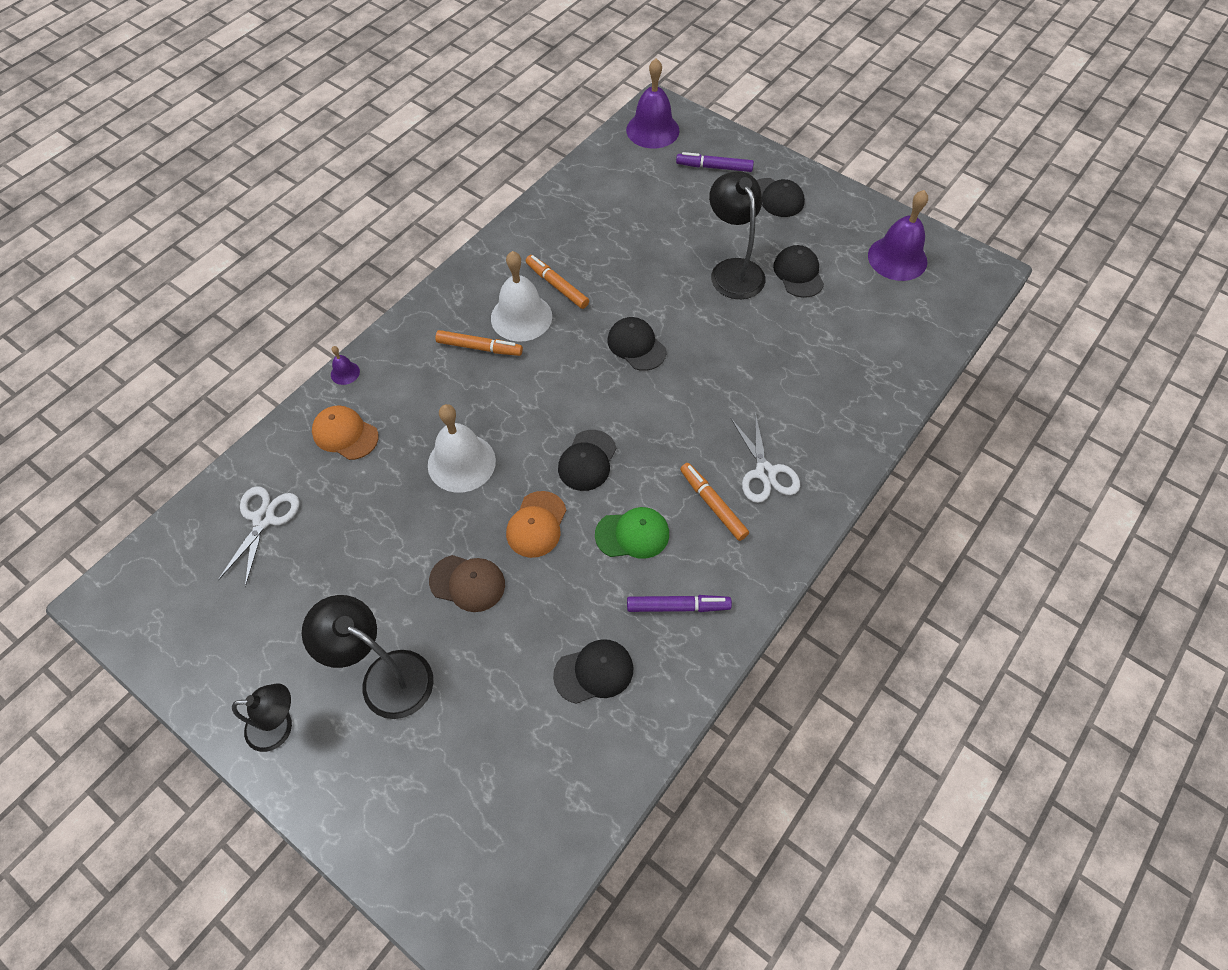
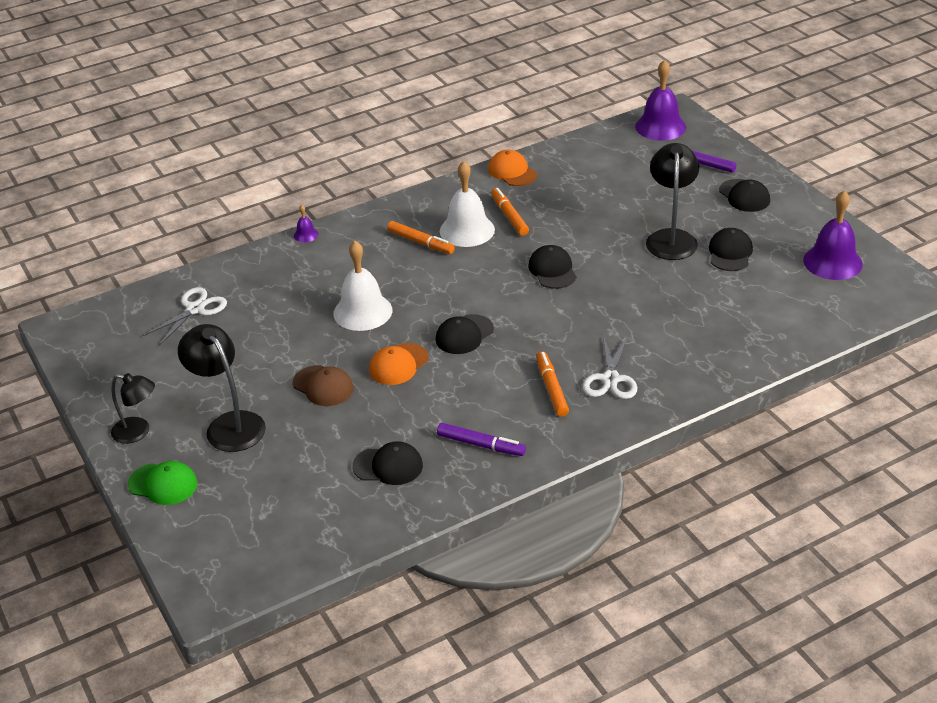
camera: 25 degrees right, 20 degrees down
(345, 434) = (284, 273): orange cap -> orange cap (512, 172)
(632, 534) = (472, 390): green cap -> green cap (163, 484)

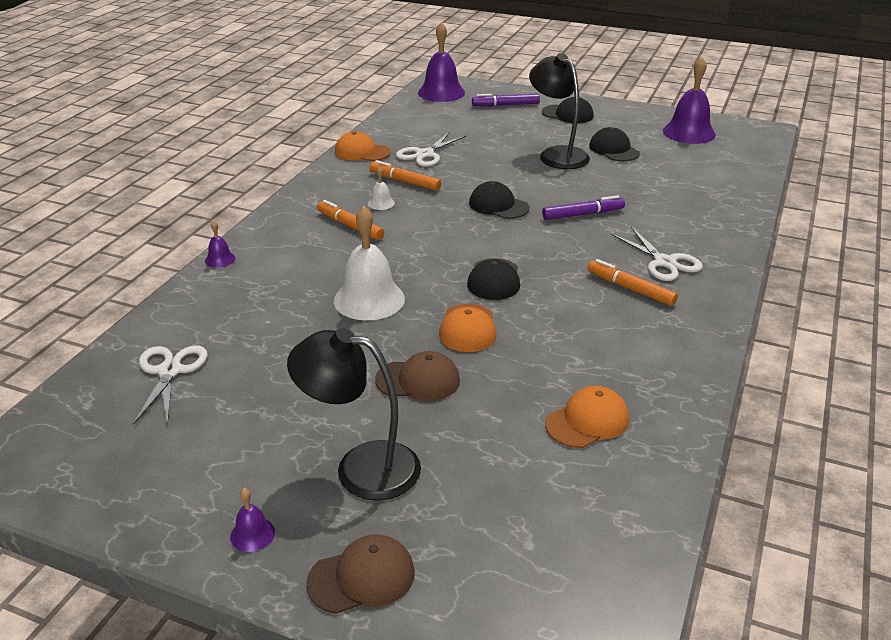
camera: 40 degrees left, 5 degrees down
(138, 432) = (252, 534): black lamp -> purple bell
(163, 484) = (362, 577): green cap -> brown cap
(388, 466) = (587, 421): black cap -> orange cap
(421, 242) = (350, 226): orange marker -> orange marker turned 135 degrees counterclockwise
(467, 230) = (381, 203): white bell -> white bell, size x0.45
(481, 445) = (642, 360): purple marker -> purple marker (583, 214)
(559, 194) = (425, 154): none -> white scissors

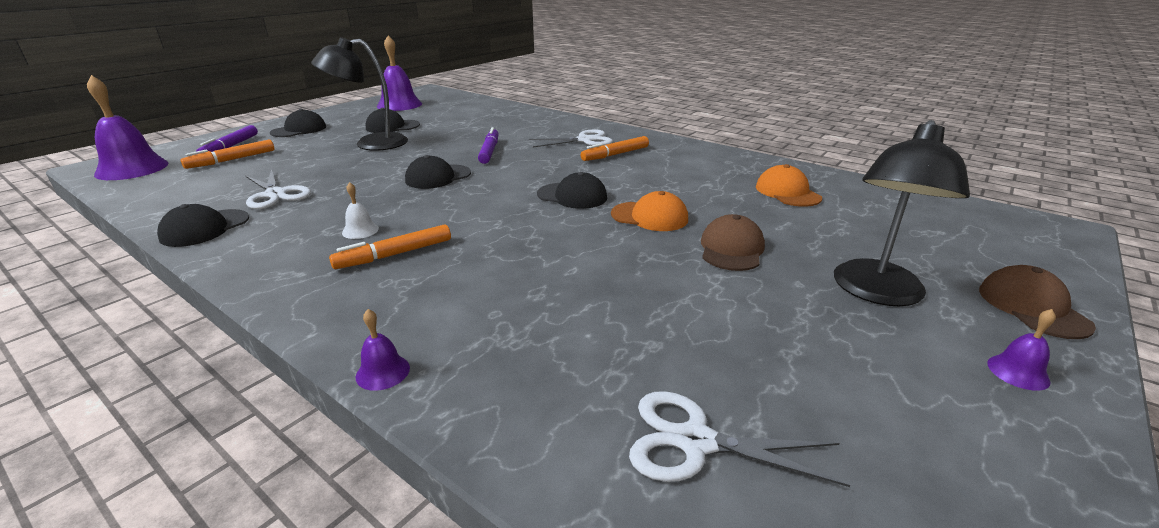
camera: 75 degrees left, 5 degrees down
(362, 152) = (205, 228): orange cap -> black cap
(369, 299) = (573, 259): white bell -> none
(405, 181) = (326, 212): orange marker -> orange marker (231, 160)

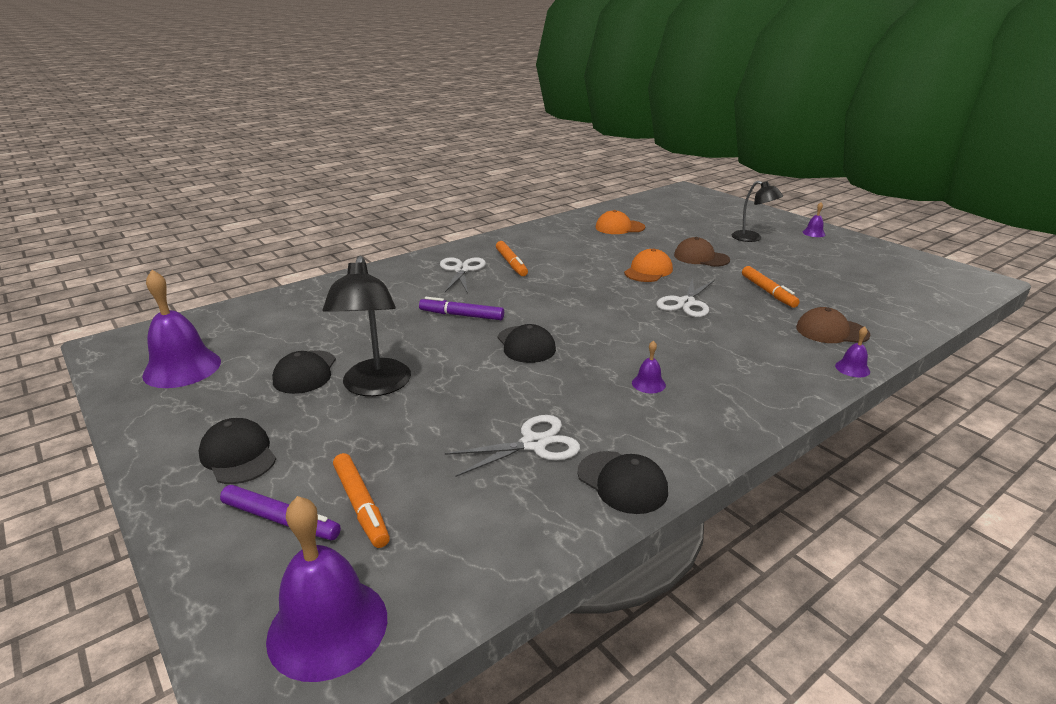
camera: 75 degrees left, 0 degrees up
(360, 230) = (648, 384): white bell -> purple bell
(394, 254) = (699, 366): orange marker -> orange marker (768, 292)
(572, 196) = (600, 290): black cap -> none
(695, 442) = (879, 297): white scissors -> white scissors (686, 303)
(876, 293) = (752, 238): black lamp -> black lamp, size x0.65
(1032, 307) = (763, 216): brown cap -> brown cap (831, 331)

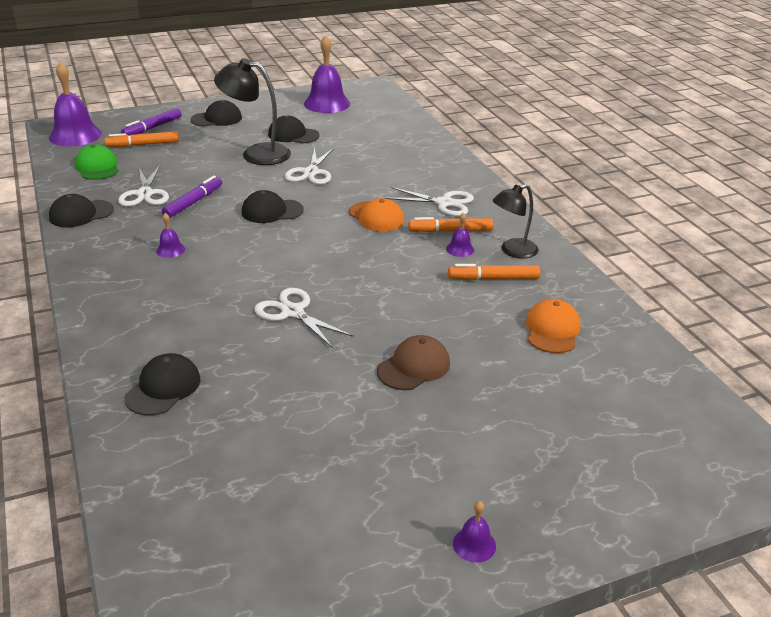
camera: 105 degrees right, 5 degrees up
(420, 340) = (311, 172): none -> white scissors
(461, 315) = (343, 192): purple marker -> purple marker (193, 202)
(468, 527) = (97, 167): none -> green cap
(648, 271) = (390, 312): orange cap -> orange cap (376, 217)
(752, 238) = (470, 448): black lamp -> black lamp (513, 251)
(768, 292) = (282, 383): orange marker -> orange marker (493, 278)
(831, 331) = (163, 388): brown cap -> black cap
(852, 368) = (93, 366): purple bell -> purple bell (460, 249)

